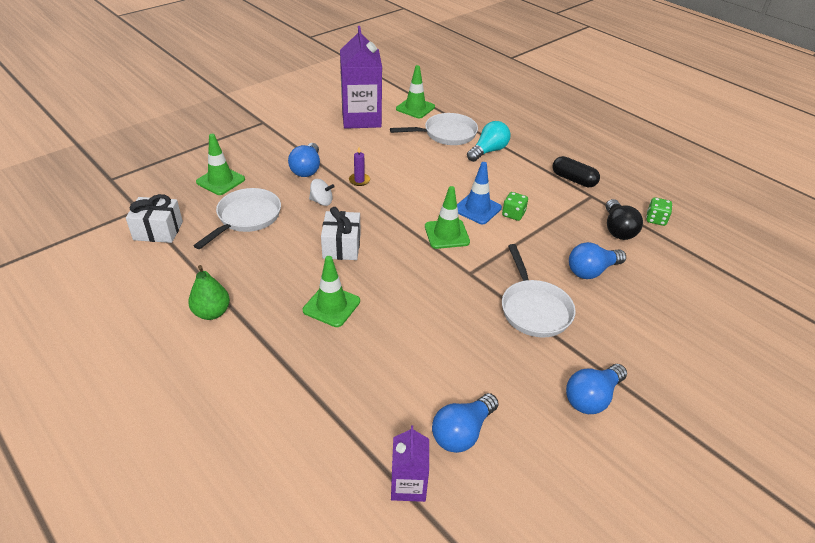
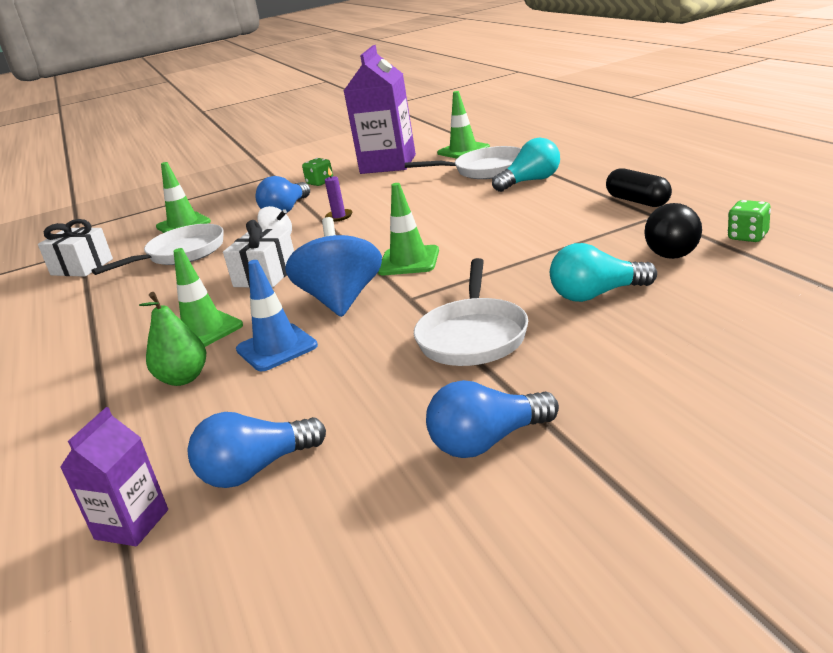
camera: 25 degrees right, 15 degrees down
(212, 313) = (67, 336): green pear -> green pear (183, 378)
(421, 274) = (341, 300): none -> blue spinning top
(477, 209) = (471, 235): blue traffic cone -> blue traffic cone (276, 348)
(513, 214) = (519, 239): green dice -> green dice (320, 183)
(591, 271) = (596, 295): blue light bulb -> turquoise light bulb

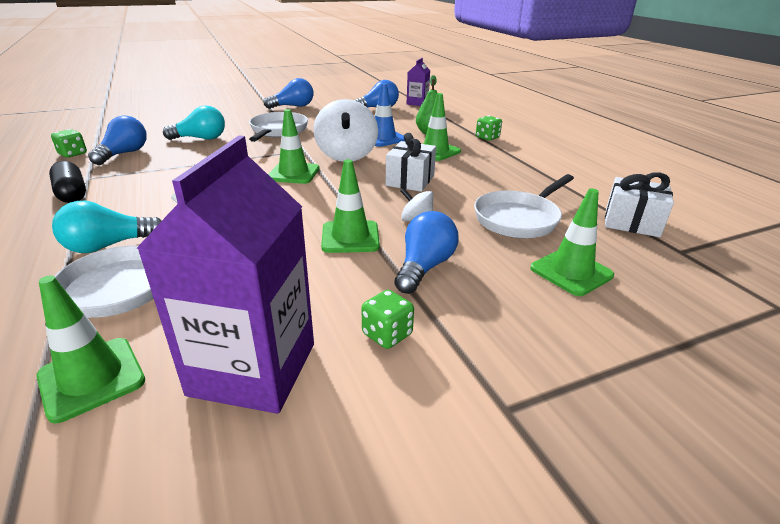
camera: 175 degrees right, 5 degrees up
(89, 380) = (487, 137): none -> green dice
(339, 216) = (350, 237): purple candle -> green traffic cone
(341, 300) = (346, 155): blue spinning top -> white spinning top
(673, 249) = (124, 154): black light bulb -> blue light bulb

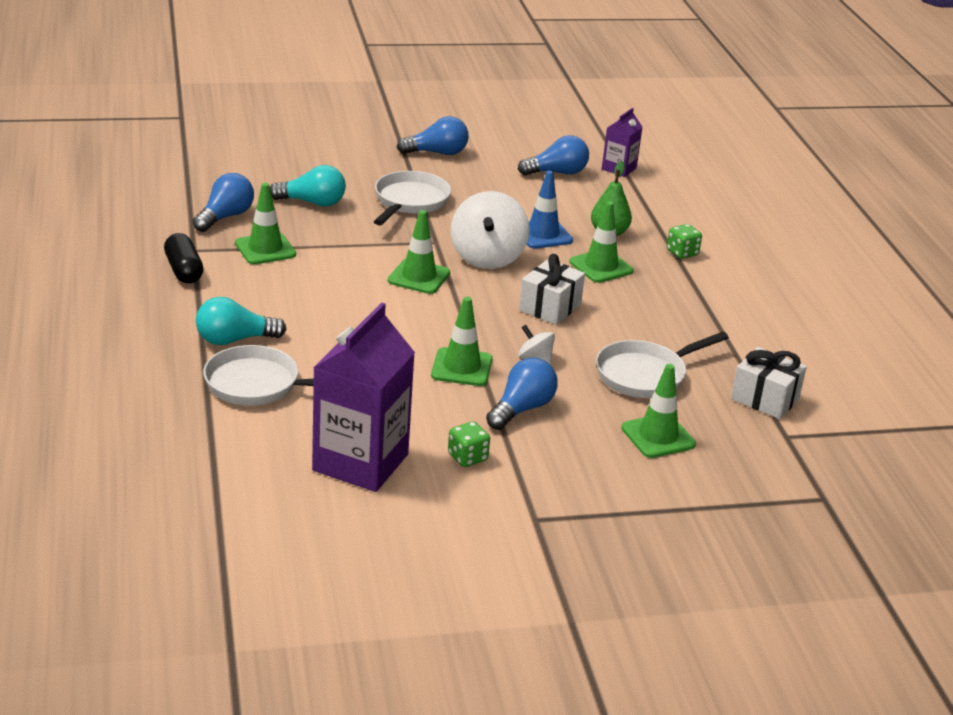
camera: 10 degrees right, 0 degrees up
(73, 154) = (167, 209): green dice -> none
(91, 378) = (246, 448): green traffic cone -> green traffic cone (265, 249)

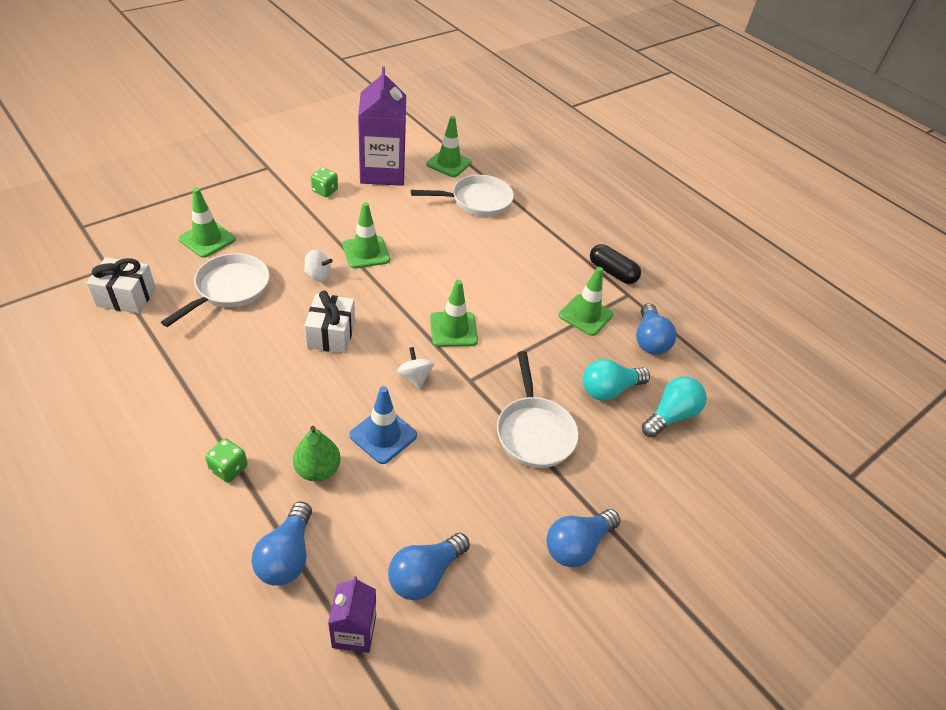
camera: 150 degrees right, 15 degrees up
(234, 340) = (521, 227): turquoise light bulb -> turquoise light bulb (671, 415)
(487, 257) = (415, 377): white spinning top -> white spinning top, size x0.49
(522, 409) = (308, 233): blue light bulb -> blue light bulb (287, 556)
(601, 266) = (307, 408): green traffic cone -> green traffic cone (449, 163)

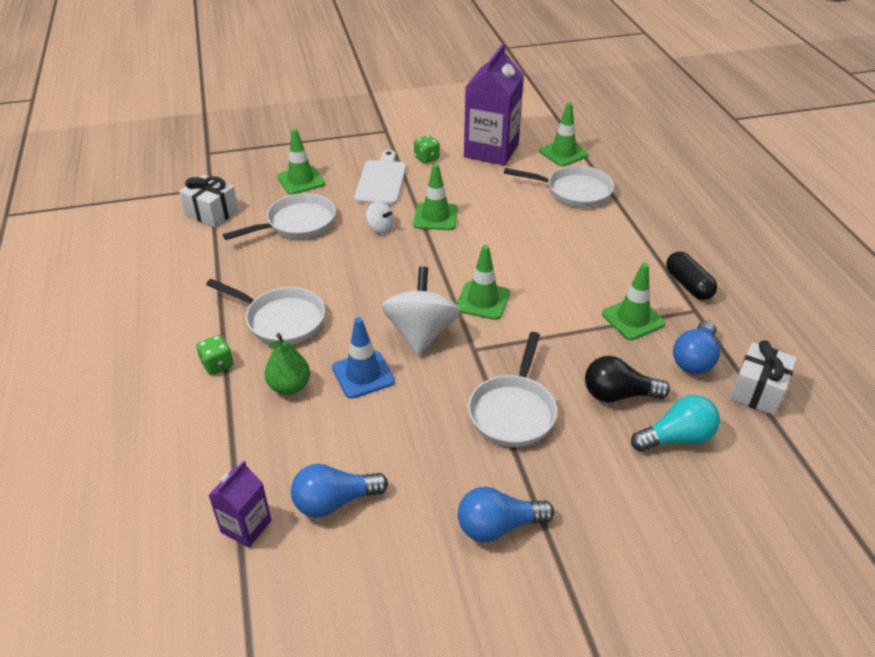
camera: 30 degrees right, 5 degrees down
(270, 400) = (281, 320): none -> white pan
(287, 556) = (225, 447): blue light bulb -> none
(292, 224) = (381, 180): none -> white cutting board
(331, 334) = (364, 279): white gift -> white gift (758, 391)
(415, 377) = (421, 333): white spinning top -> white spinning top, size x2.03
(609, 390) = (618, 395): turquoise light bulb -> black light bulb

